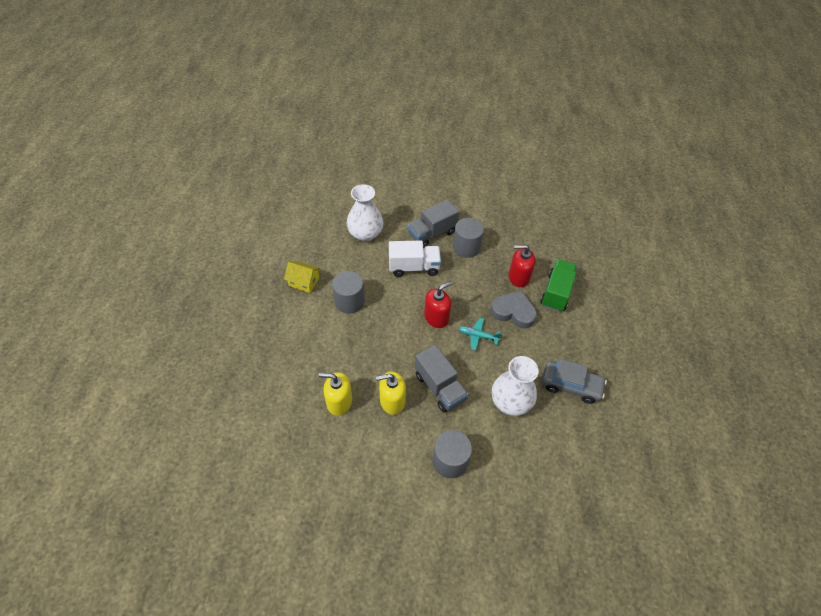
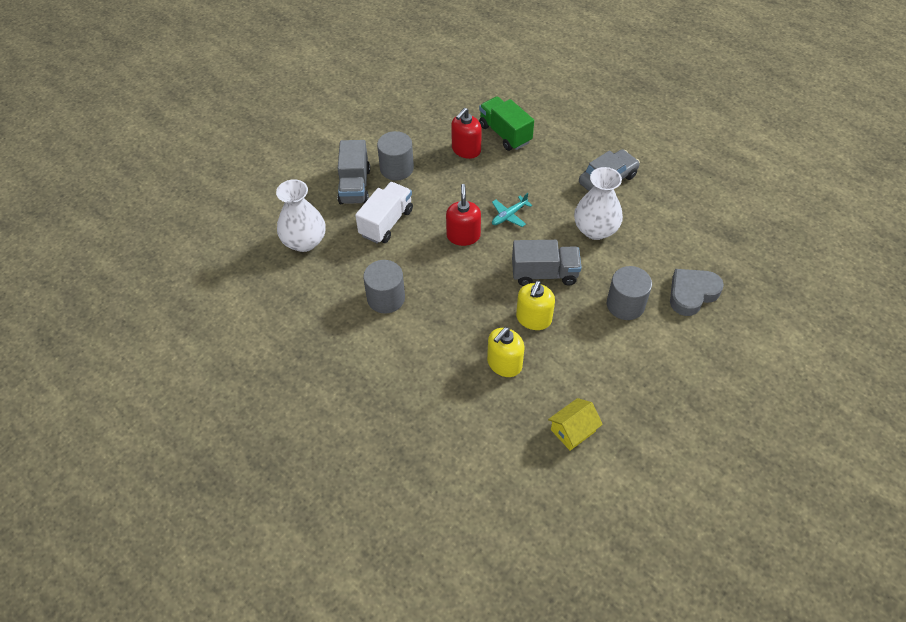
camera: 55 degrees left, 0 degrees up
(304, 282) = (325, 328): yellow house -> yellow house (573, 430)
(513, 312) = (502, 175): grey heart -> grey heart (692, 294)

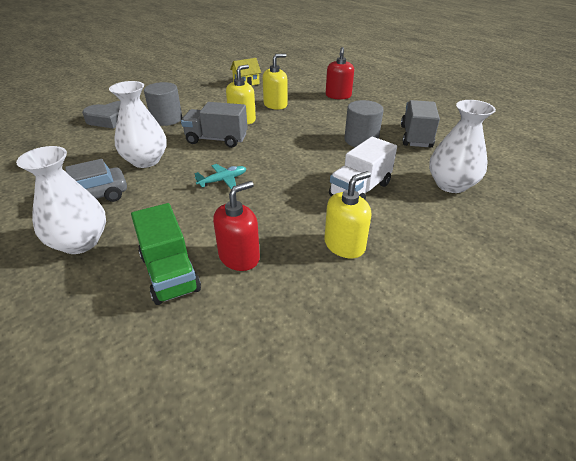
camera: 170 degrees left, 15 degrees down
(355, 186) = (402, 231): grey truck -> grey truck (415, 137)
(396, 168) = (344, 245): grey cylinder -> yellow soap dispenser
(463, 236) = (278, 170): red soap dispenser -> red soap dispenser (338, 96)
(579, 144) = (80, 242): none -> white vase

